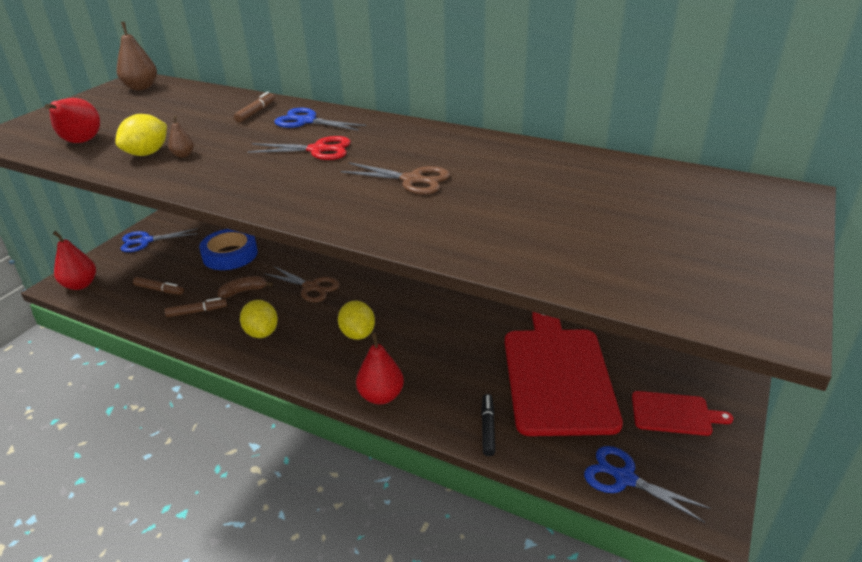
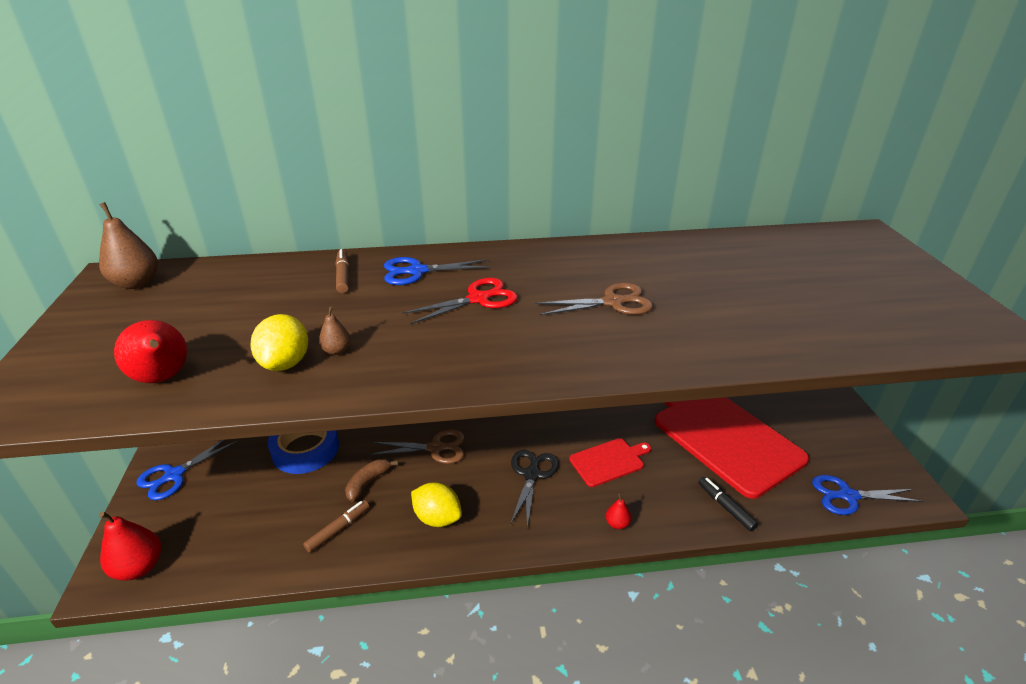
camera: 35 degrees left, 0 degrees up
(159, 290) = (261, 525): brown marker -> none
(358, 334) = (532, 474): yellow lemon -> black scissors
(381, 396) = (617, 523): red pear -> red pear, size x0.52
(674, 413) = (821, 429): red cutting board -> red cutting board (608, 461)

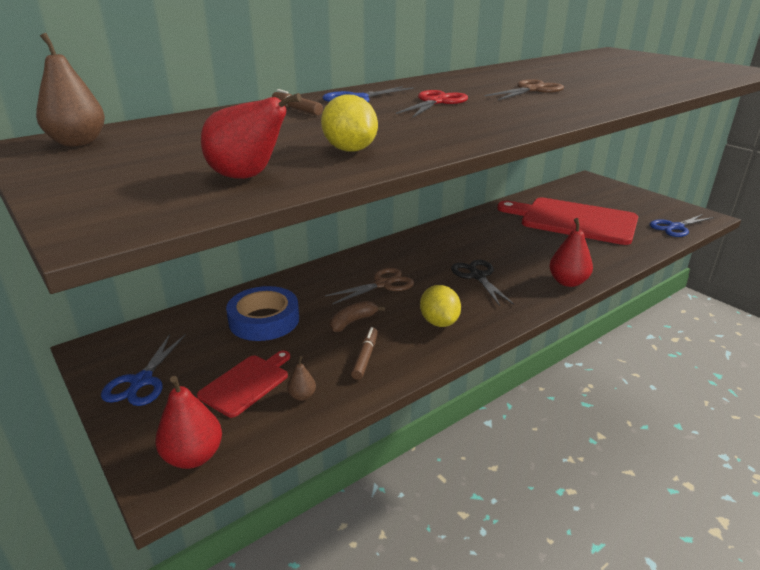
camera: 30 degrees left, 5 degrees down
(337, 351) = (380, 138): brown pear -> brown pear (302, 396)
(368, 483) = (353, 322): brown banana -> brown banana turned 45 degrees clockwise
(437, 518) = (439, 322): yellow lemon -> yellow lemon turned 75 degrees clockwise
(608, 461) = (520, 253): red cutting board -> red cutting board (246, 383)
(617, 523) = (567, 282): red pear -> red pear, size x1.92
(725, 507) = (619, 253): black marker -> none

